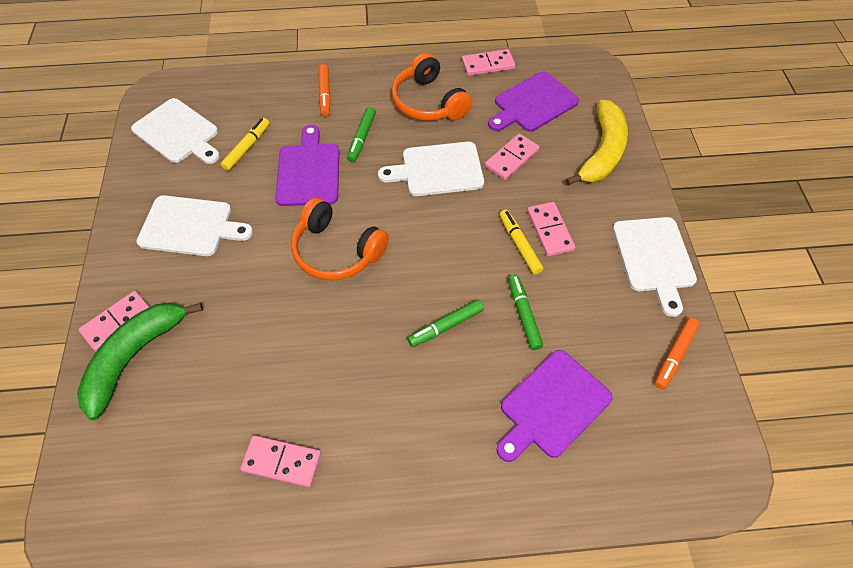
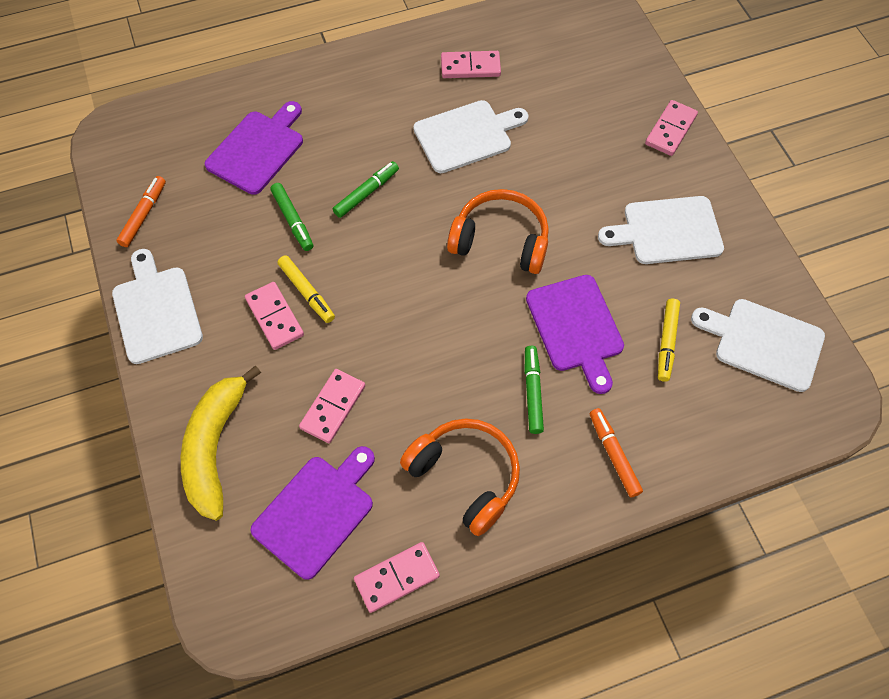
camera: 165 degrees right, 5 degrees up
(134, 357) = (635, 108): green banana -> none
(438, 169) = (422, 368): white cutting board -> white cutting board (466, 136)

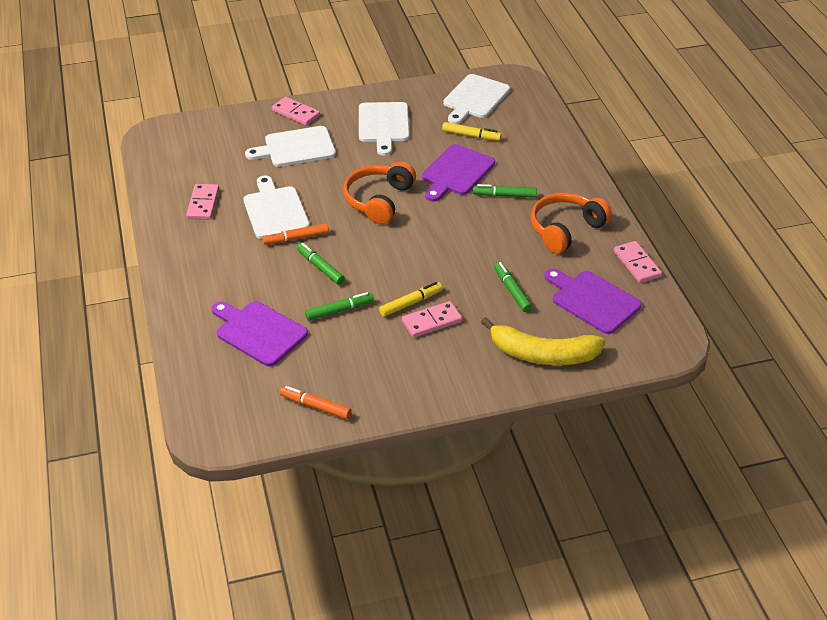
camera: 85 degrees left, 20 degrees down
(156, 310) = (417, 393): white cutting board -> white cutting board (296, 147)
(333, 407) = (512, 290): pink domino -> green marker
(576, 327) = (456, 172): purple cutting board -> purple cutting board turned 135 degrees clockwise
(613, 454) = (550, 166): orange marker -> orange marker (296, 238)

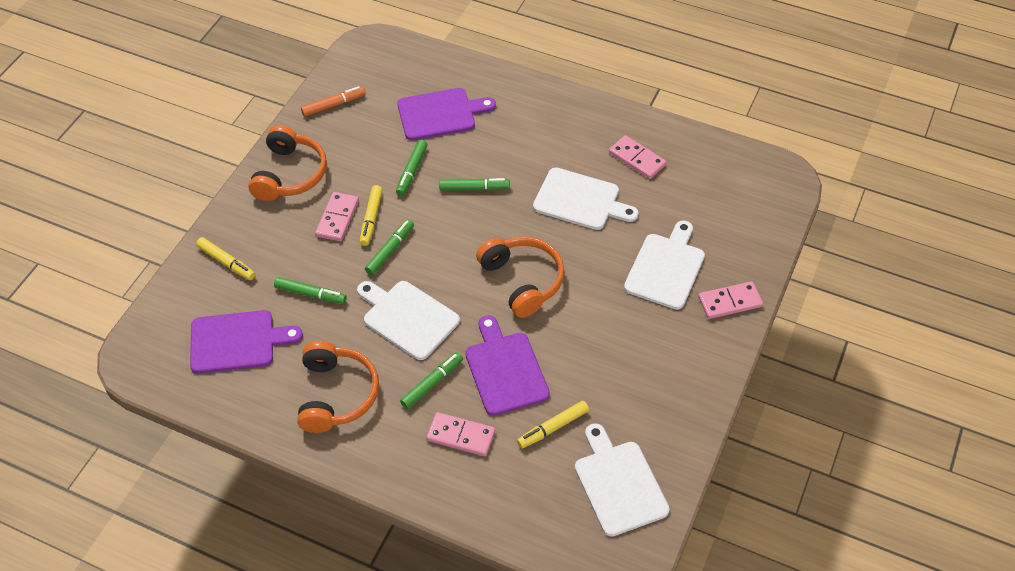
camera: 130 degrees right, 10 degrees up
(296, 238) = (527, 193): orange marker -> none
(383, 125) = (642, 362): white cutting board -> white cutting board (408, 318)
(421, 379) = (290, 174): none -> orange headphones
(427, 275) = (390, 250): none -> green marker
(542, 354) = (226, 262): yellow banana -> yellow marker
(637, 264) = (236, 413): pink domino -> pink domino (461, 436)

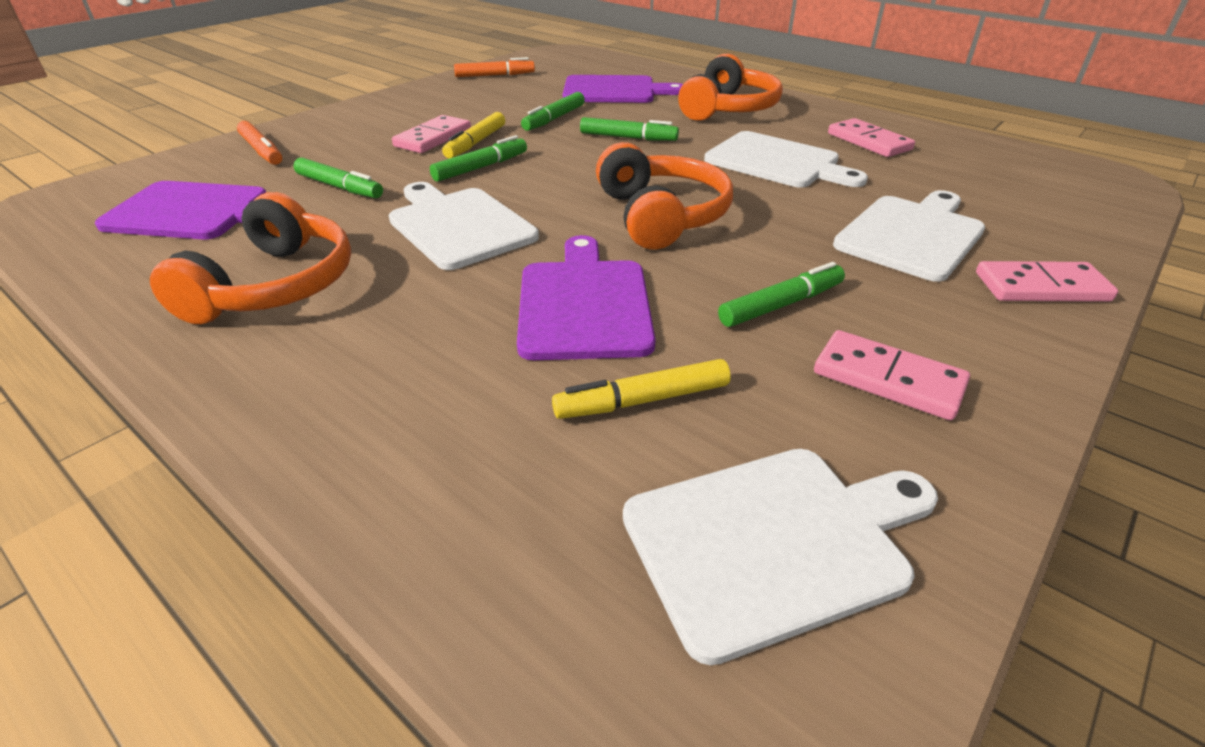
camera: 15 degrees right, 15 degrees down
(226, 262) = (262, 151): yellow marker -> orange marker
(290, 174) = (405, 106): orange headphones -> orange headphones (728, 109)
(432, 383) = (443, 299): green marker -> green marker (781, 305)
(461, 436) = (446, 378): pink domino -> pink domino (888, 379)
(619, 484) = (774, 542): white cutting board -> white cutting board turned 75 degrees clockwise

